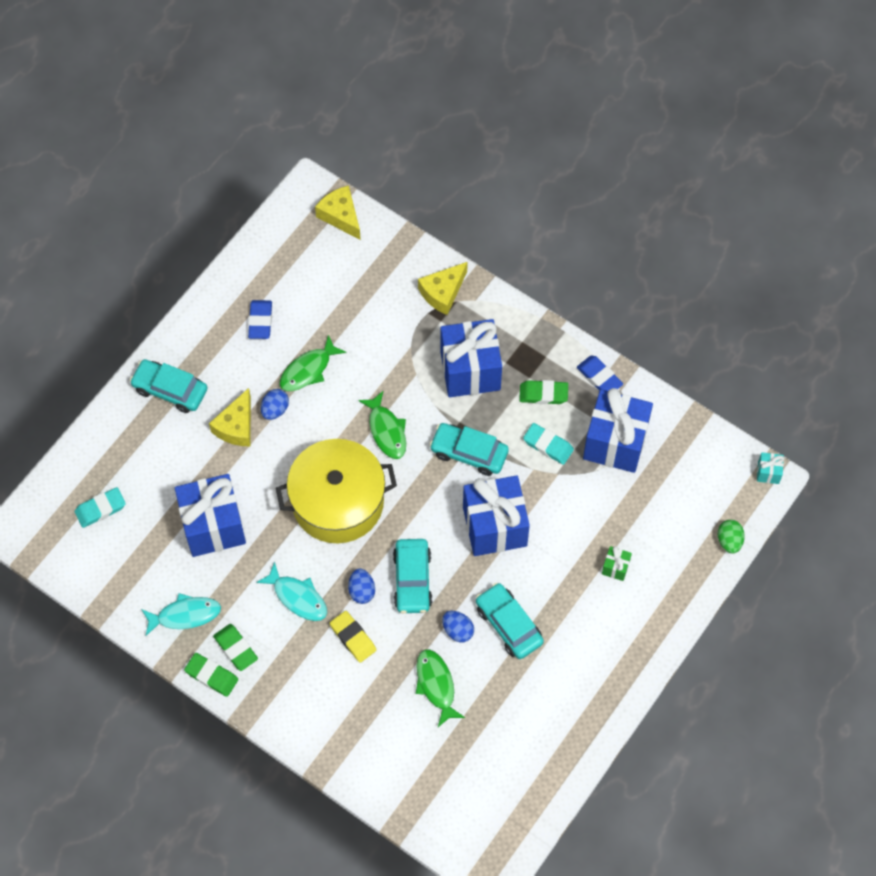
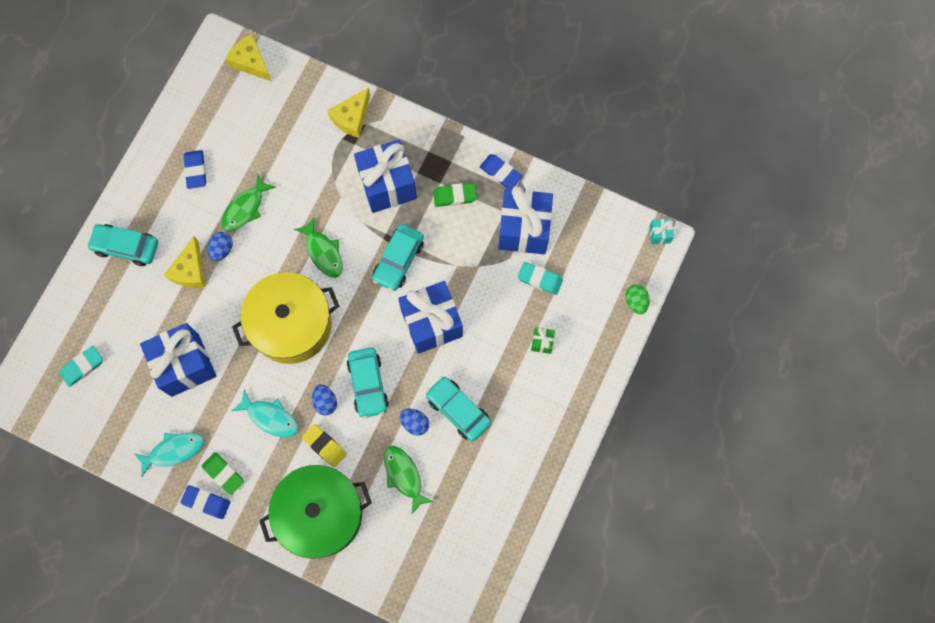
camera: 10 degrees left, 10 degrees up
(211, 676) = (206, 502): green eraser -> blue eraser
(335, 710) = (320, 514): none -> green pot
(469, 453) = (398, 260): turquoise car -> turquoise car turned 75 degrees counterclockwise
(548, 445) = (466, 242): turquoise eraser -> turquoise eraser (540, 279)

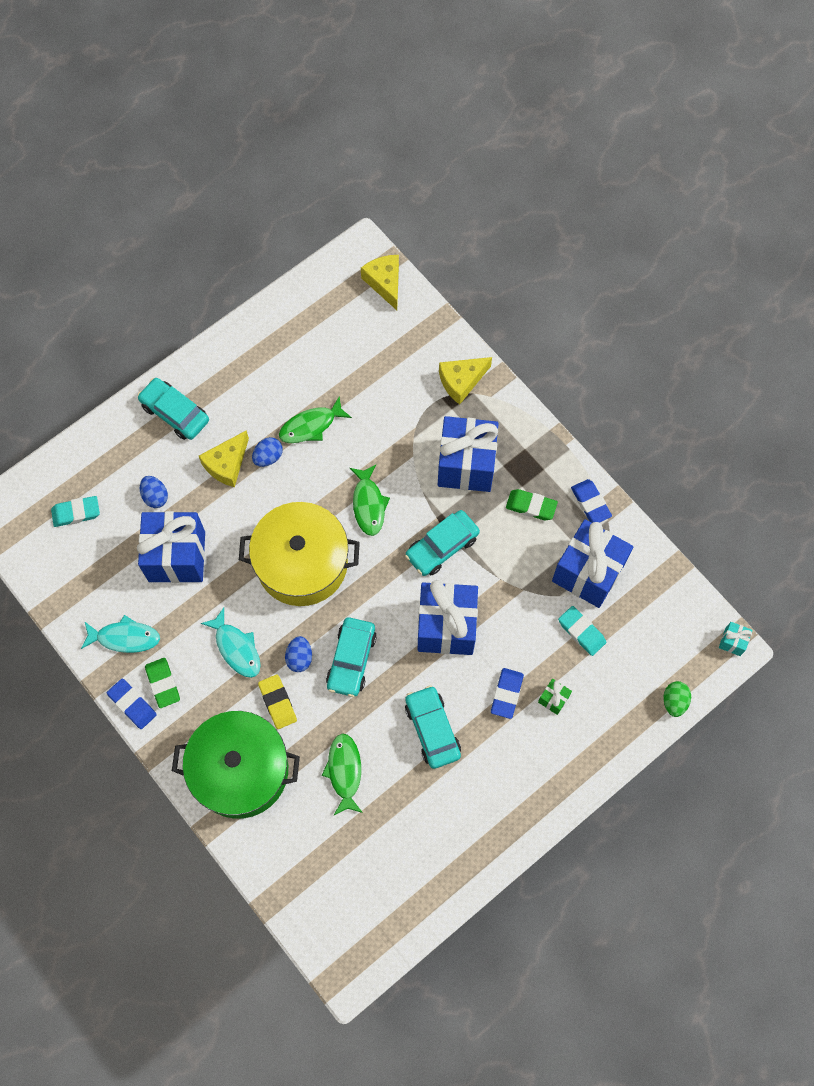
camera: 25 degrees right, 5 degrees down
(196, 170) = (279, 367): blue eraser -> blue eraser (506, 694)
(415, 423) = (381, 722): blue egg -> blue egg (155, 496)

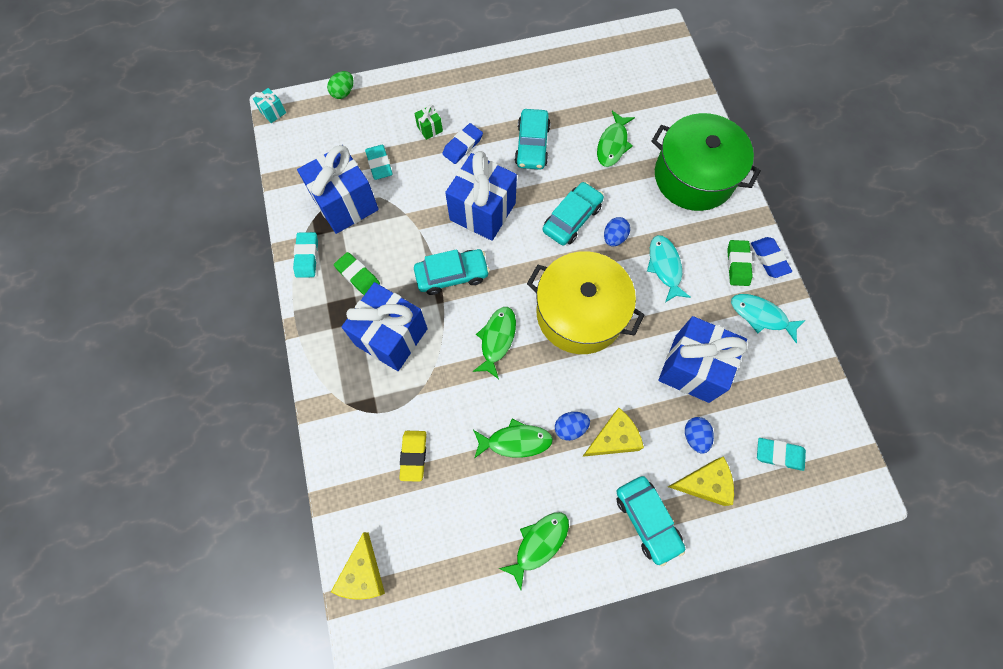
camera: 155 degrees left, 0 degrees up
(257, 359) = (539, 544): none -> green fish
(277, 702) = (646, 212): yellow eraser -> yellow eraser (413, 456)
(461, 381) = (349, 420): yellow cheese -> yellow cheese (704, 483)
(590, 503) = (307, 256): blue eraser -> turquoise eraser

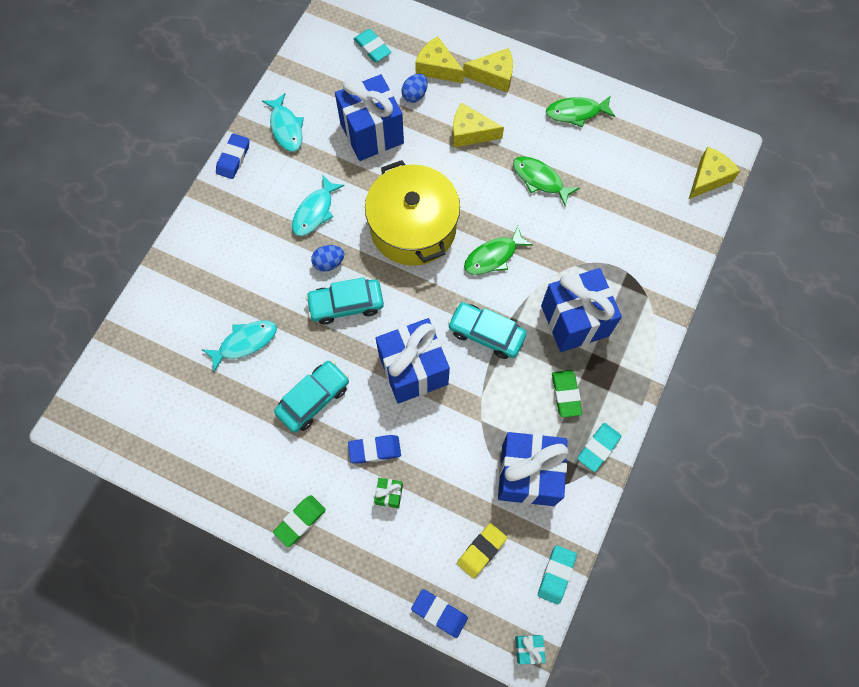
camera: 140 degrees left, 0 degrees up
(343, 92) = (439, 613): green egg -> blue eraser
(379, 164) = (466, 493): turquoise eraser -> turquoise eraser (556, 574)
(413, 456) = (621, 223): yellow eraser -> yellow eraser (481, 550)
(570, 428) = (493, 160): blue egg -> none
(613, 144) = (245, 342): green fish -> turquoise fish
(647, 520) = (494, 76): turquoise car -> yellow cheese
(694, 176) = (212, 261): green pot -> none
(737, 264) = (260, 172): green eraser -> green eraser (300, 521)

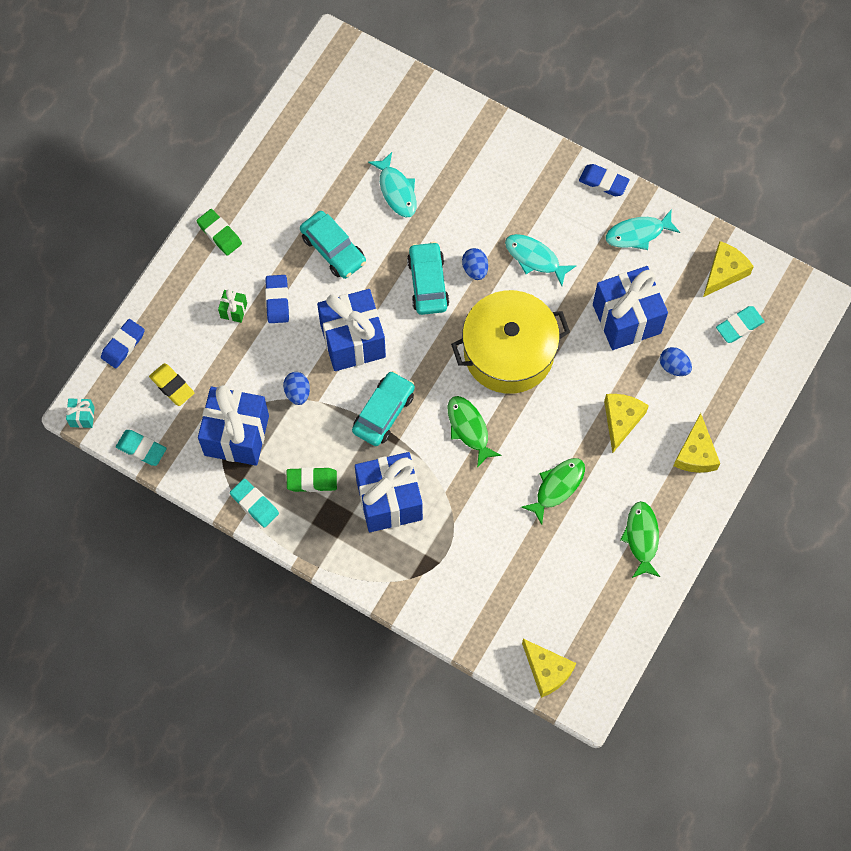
camera: 95 degrees right, 0 degrees up
(437, 68) = (709, 393): yellow cheese -> yellow cheese (724, 272)
(474, 418) = (297, 392): none -> blue egg

